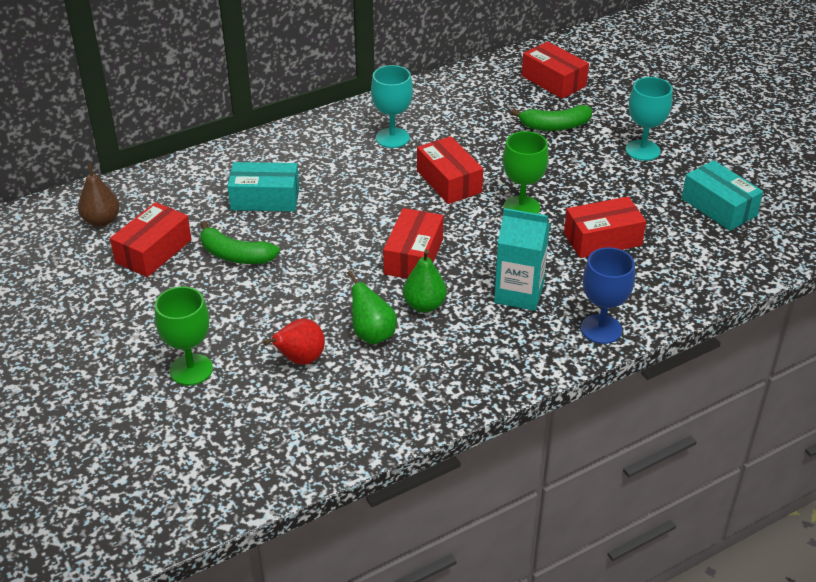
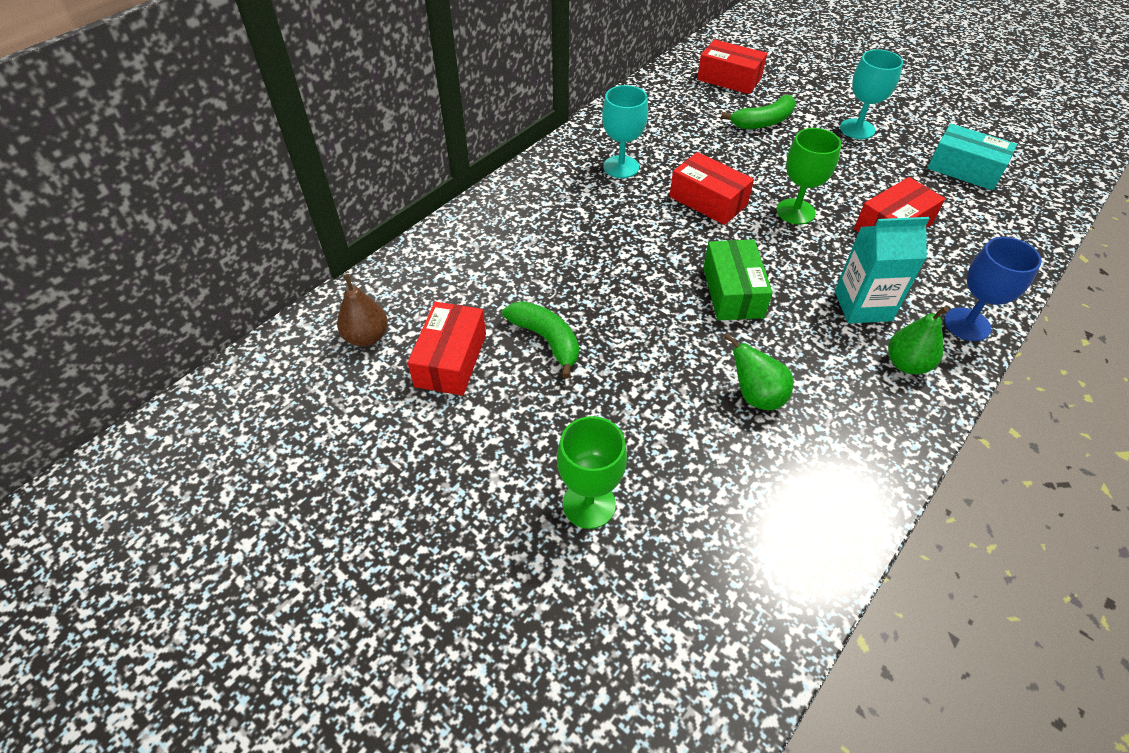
camera: 20 degrees left, 10 degrees up
(235, 255) = (546, 340): green banana -> green banana turned 135 degrees counterclockwise
(265, 199) = (536, 264): turquoise box -> none
(300, 359) = (701, 452): red pear -> none
(413, 256) = (732, 292): red box -> green box
(424, 305) = (783, 345): green pear -> green pear (906, 364)

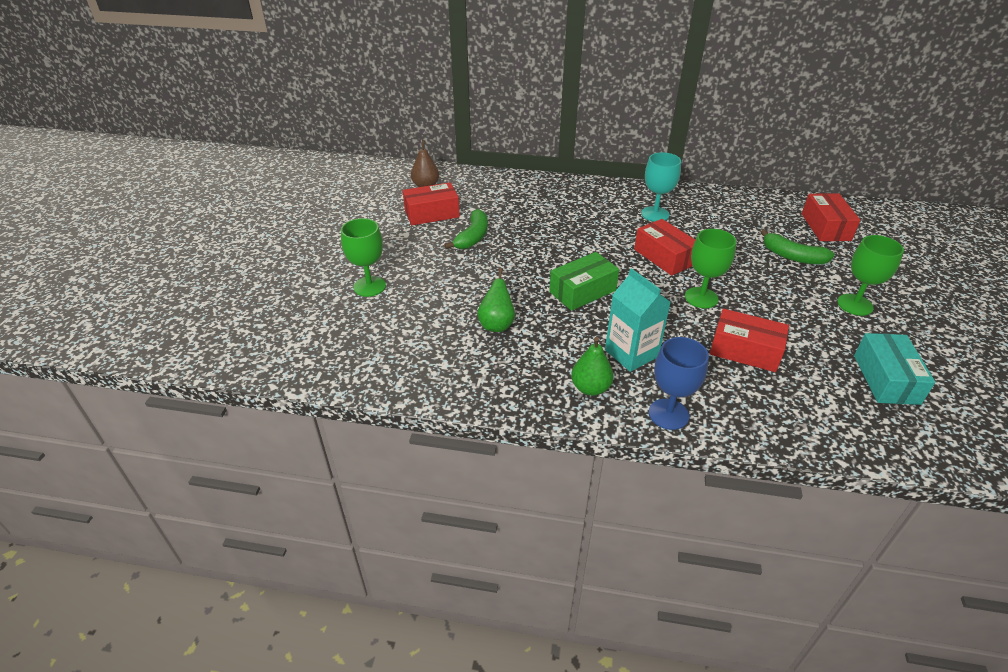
camera: 60 degrees right, 10 degrees down
(708, 201) = (664, 257): red box -> red box turned 45 degrees counterclockwise
(857, 129) = (855, 305): turquoise goblet -> green goblet

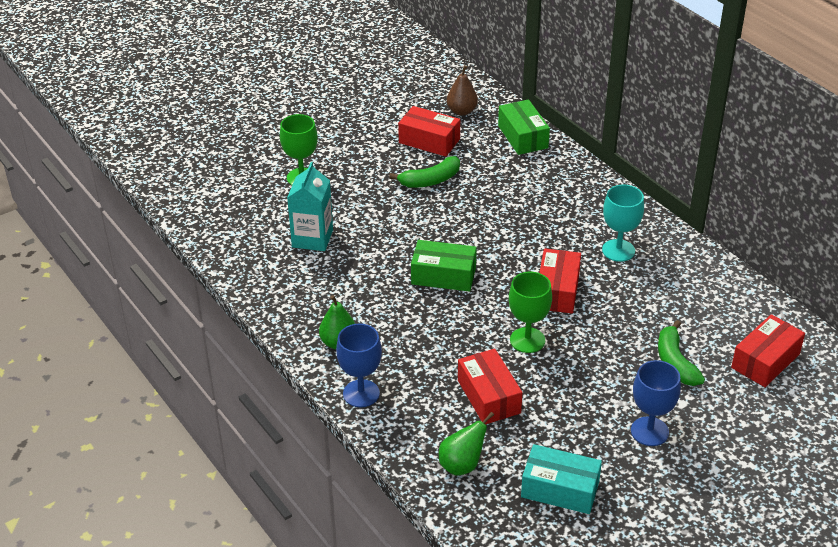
camera: 45 degrees right, 0 degrees up
(491, 182) = (523, 137): none -> green box
(497, 324) = (344, 260): green pear -> green pear (462, 465)
(631, 353) = (403, 341): turquoise carton -> turquoise carton (312, 238)
(855, 305) = (649, 431): green goblet -> blue goblet
(886, 379) = (560, 489): turquoise box -> turquoise box turned 60 degrees clockwise

